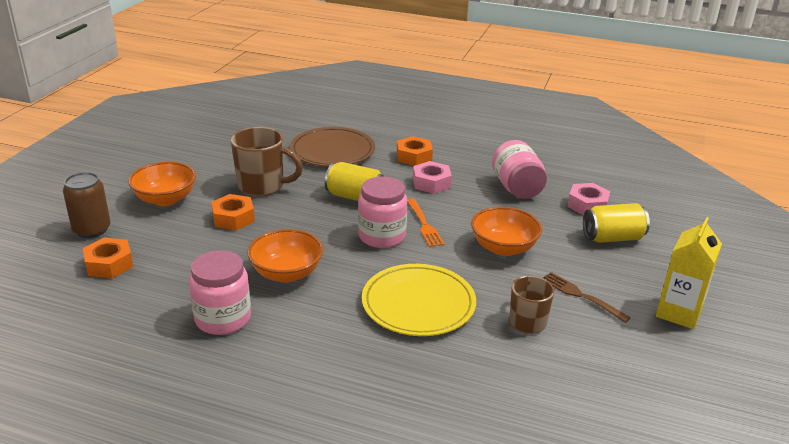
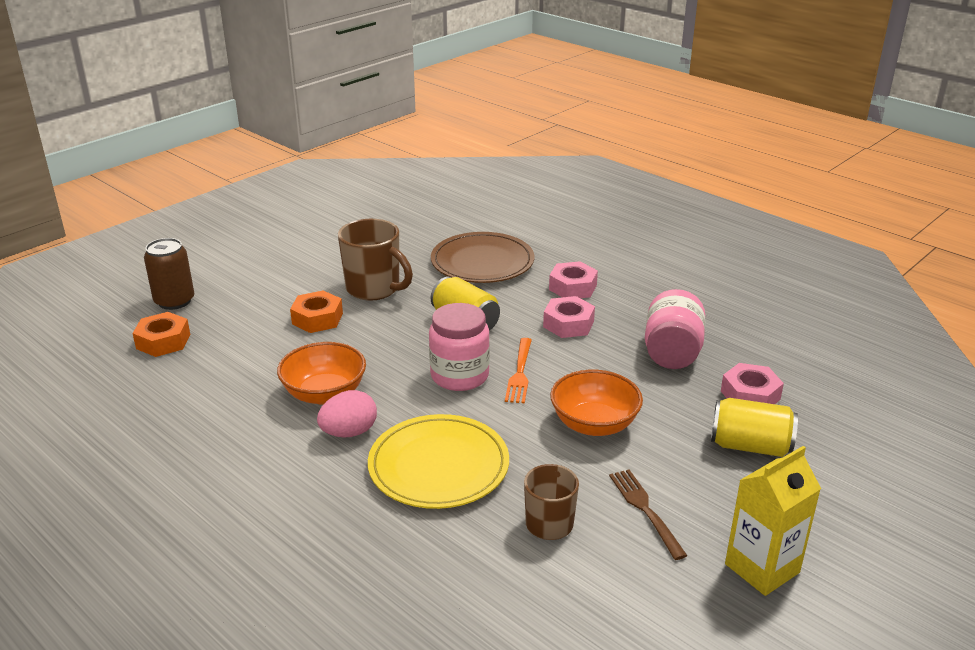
camera: 25 degrees right, 0 degrees up
(165, 199) = (266, 283): orange bowl -> none
(223, 319) = (224, 427): pink jar -> none
(330, 297) = (349, 432): none -> pink egg
(414, 157) = (572, 287): orange nut -> pink nut

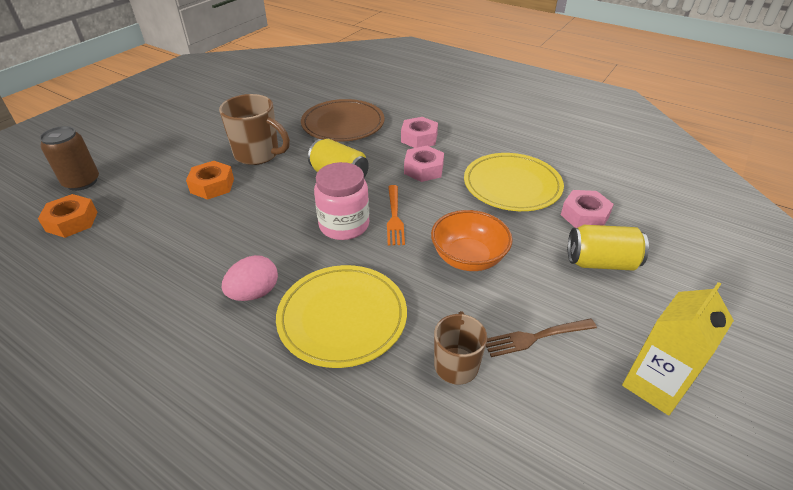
camera: 10 degrees left, 10 degrees up
(324, 394) = (227, 256): orange bowl -> none
(645, 509) = (535, 337): brown fork -> brown fork turned 75 degrees counterclockwise
(672, 353) = (512, 185): pink jar -> yellow plate

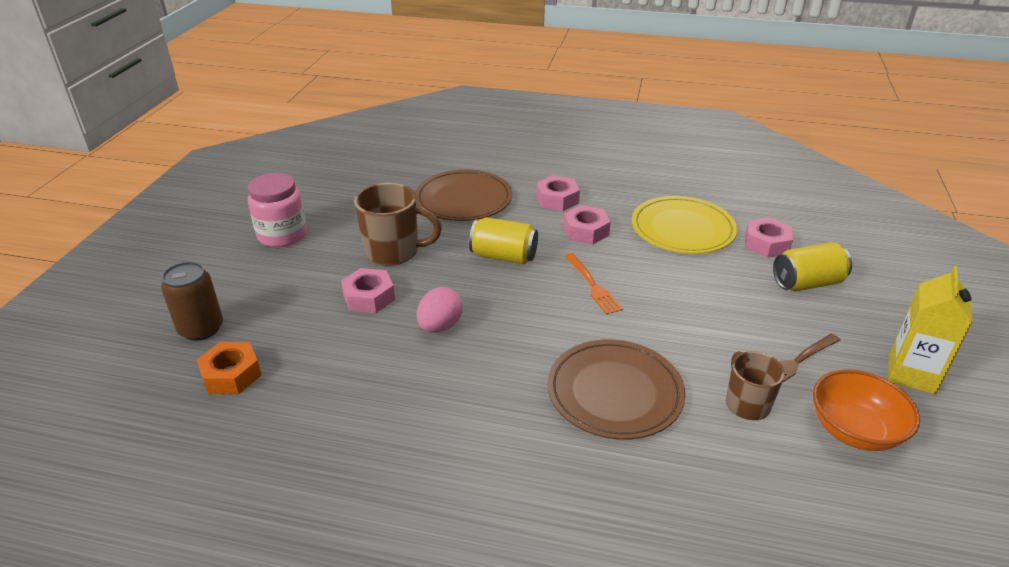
camera: 20 degrees left, 5 degrees down
(212, 186) = (369, 297): orange nut -> pink nut
(254, 293) = (509, 394): pink egg -> pink egg (440, 326)
(342, 317) = (614, 392): yellow plate -> brown plate
(344, 225) = (548, 305): pink jar -> pink jar (282, 235)
(468, 258) = (690, 307): orange bowl -> orange bowl (854, 430)

